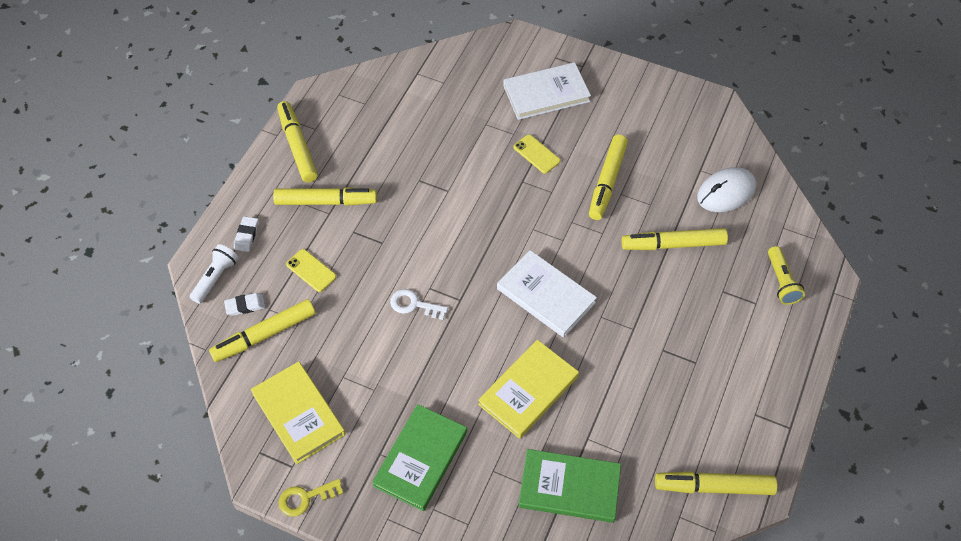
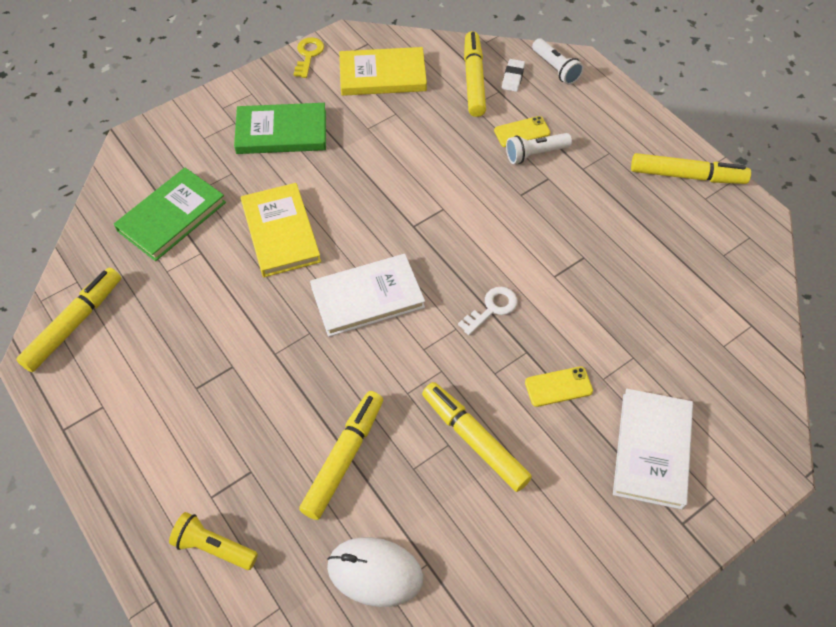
camera: 120 degrees right, 0 degrees up
(246, 235) = (591, 102): white eraser -> none
(326, 202) = (599, 171): yellow marker -> none
(331, 251) = (535, 154): none -> white flashlight
(413, 305) = (433, 189): white key -> white key (492, 308)
(421, 459) = (281, 132): green book -> green book turned 60 degrees counterclockwise
(726, 192) = (375, 572): white mouse -> white mouse turned 75 degrees counterclockwise

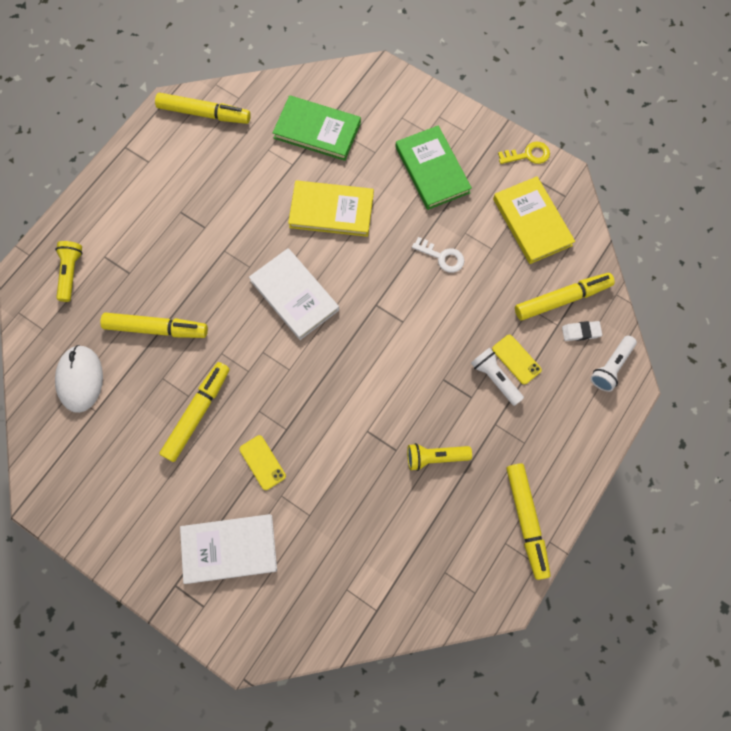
camera: 70 degrees right, 15 degrees up
(280, 232) = (331, 210): yellow book -> yellow book turned 45 degrees clockwise
(492, 308) = (317, 391): white key -> white key (442, 257)
(602, 226) = (435, 457): none -> yellow flashlight

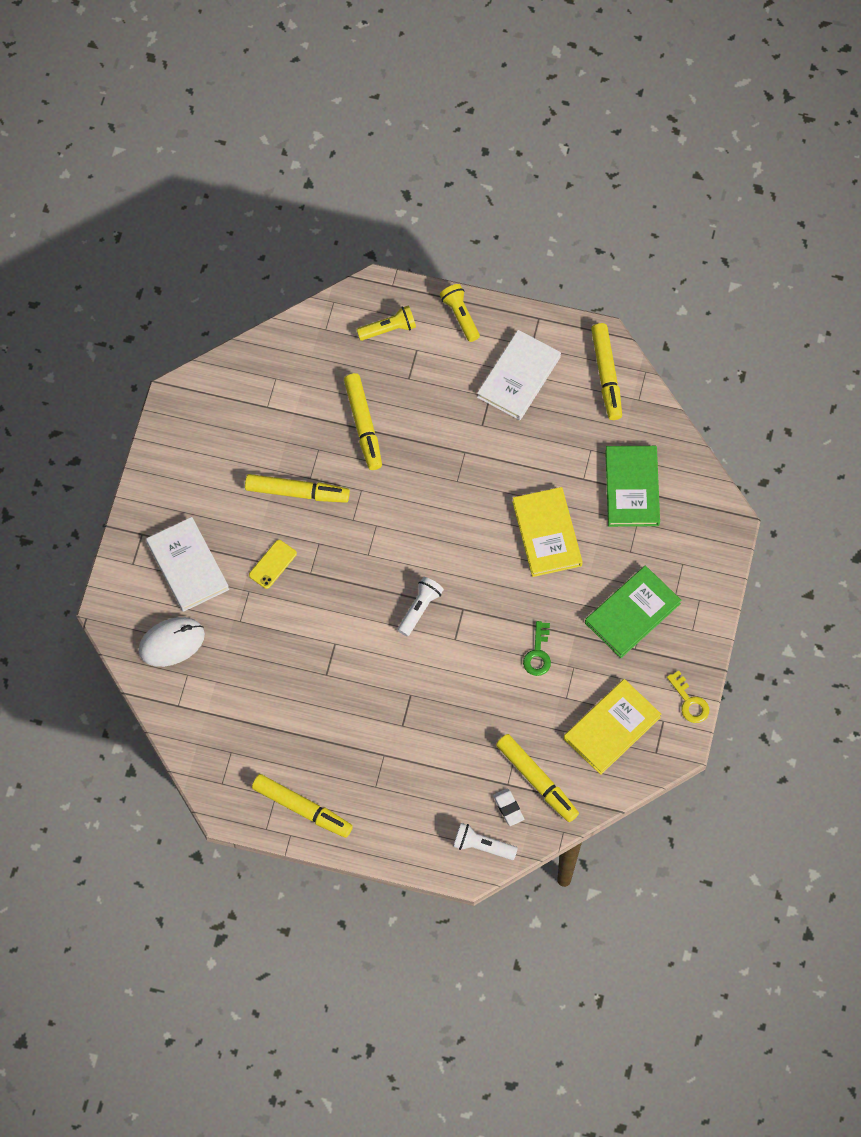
camera: 70 degrees right, 5 degrees down
(80, 379) = (291, 381): white mouse -> white mouse (172, 643)
(294, 295) = (443, 532): white book -> white book (519, 377)
(435, 457) = (332, 711): yellow flashlight -> yellow flashlight (460, 316)
(442, 257) = (538, 654): white key -> green key
(495, 378) = (429, 741): white flashlight -> white flashlight (420, 608)
(516, 359) = (456, 755): yellow phone -> none
(526, 520) = (302, 808): yellow marker -> yellow marker turned 120 degrees counterclockwise

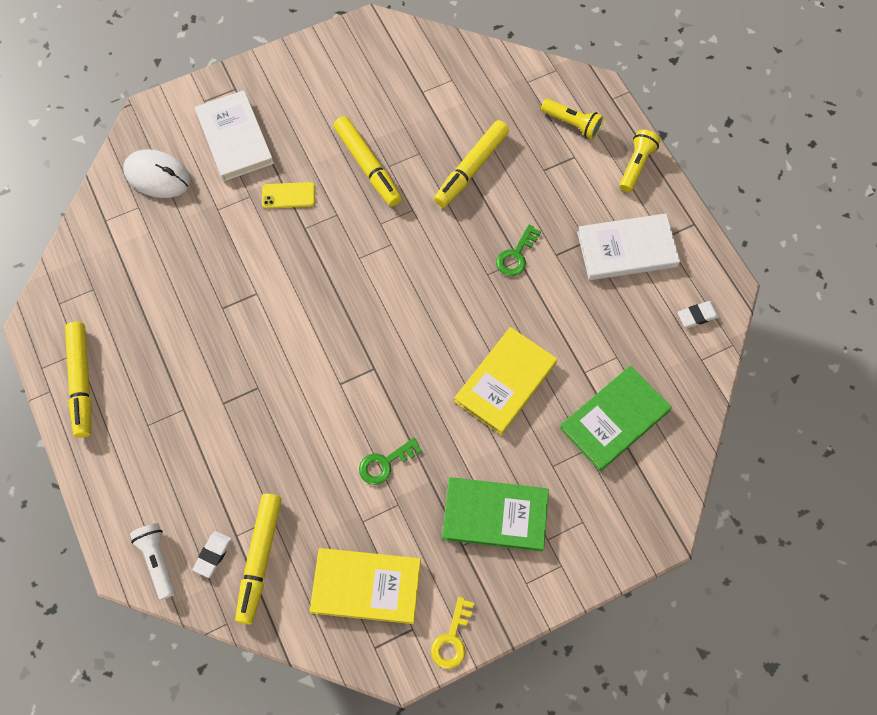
camera: 50 degrees right, 0 degrees up
(187, 566) = (234, 138): white book -> white book turned 45 degrees counterclockwise
(420, 608) = (344, 334): white flashlight -> none
(459, 451) = (516, 255): none -> green key
(606, 375) = (697, 316): yellow marker -> white eraser

